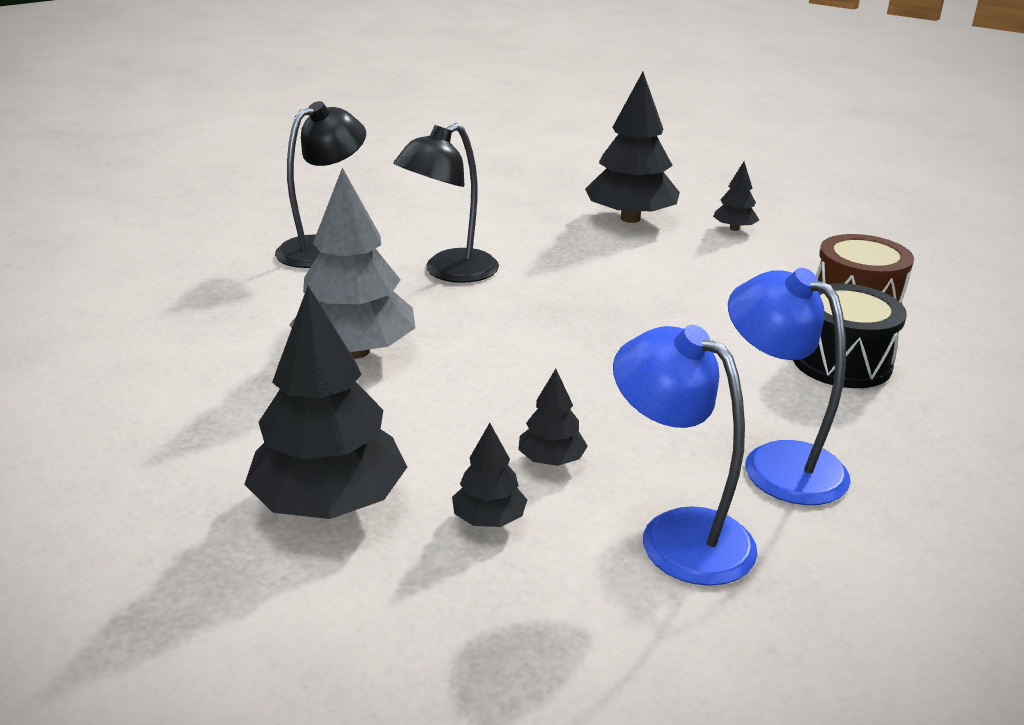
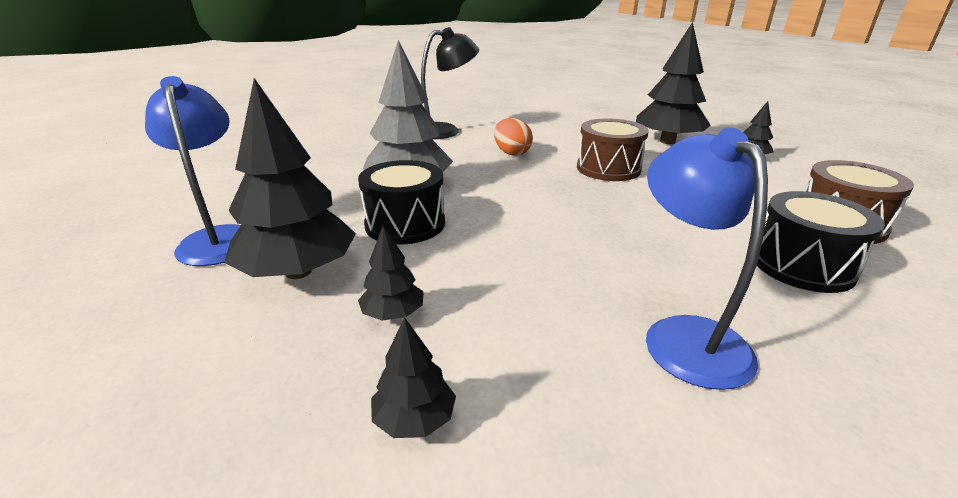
camera: 25 degrees right, 0 degrees up
(402, 409) = (405, 224): none -> black drum
(449, 272) = (511, 153): black lamp -> orange egg
(551, 460) = (480, 283): black tree -> black tree (414, 419)
(587, 275) = (608, 168): none -> brown drum
(677, 534) = (540, 373): blue lamp -> blue lamp (219, 238)

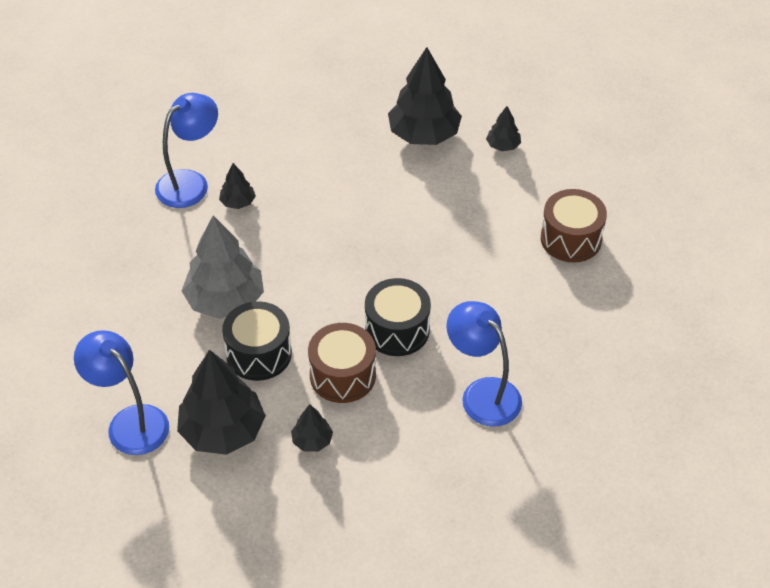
camera: 25 degrees left, 20 degrees up
(414, 419) = (368, 498): black tree -> black tree (238, 202)
(445, 131) = (190, 182): black lamp -> blue lamp
(511, 153) = (284, 209): orange egg -> none
(608, 168) = (384, 210): brown drum -> brown drum (342, 375)
(802, 265) = (545, 301): black drum -> black drum (397, 330)

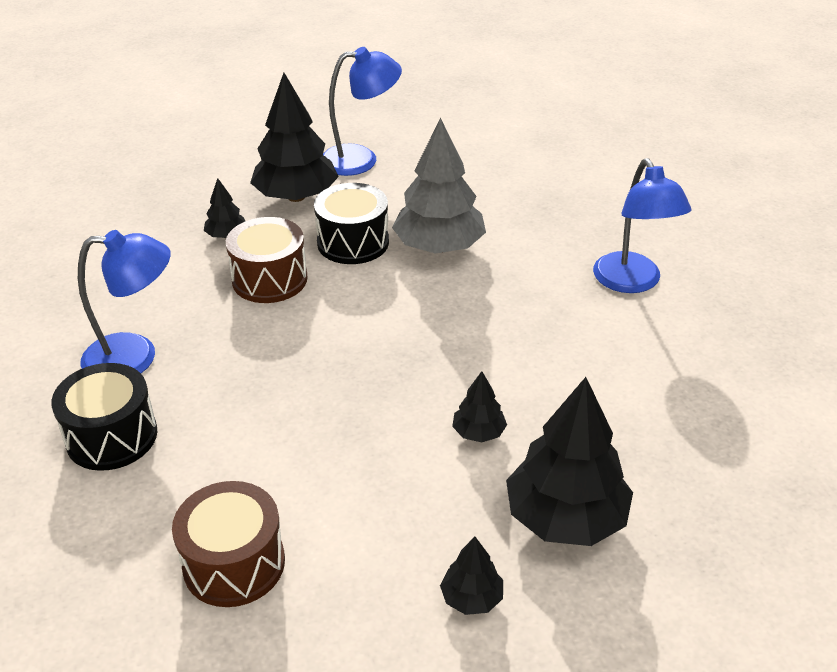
camera: 125 degrees right, 10 degrees down
(238, 202) = (571, 303): black tree -> black tree (478, 432)
(397, 330) = (278, 337): black drum -> black drum (112, 436)

